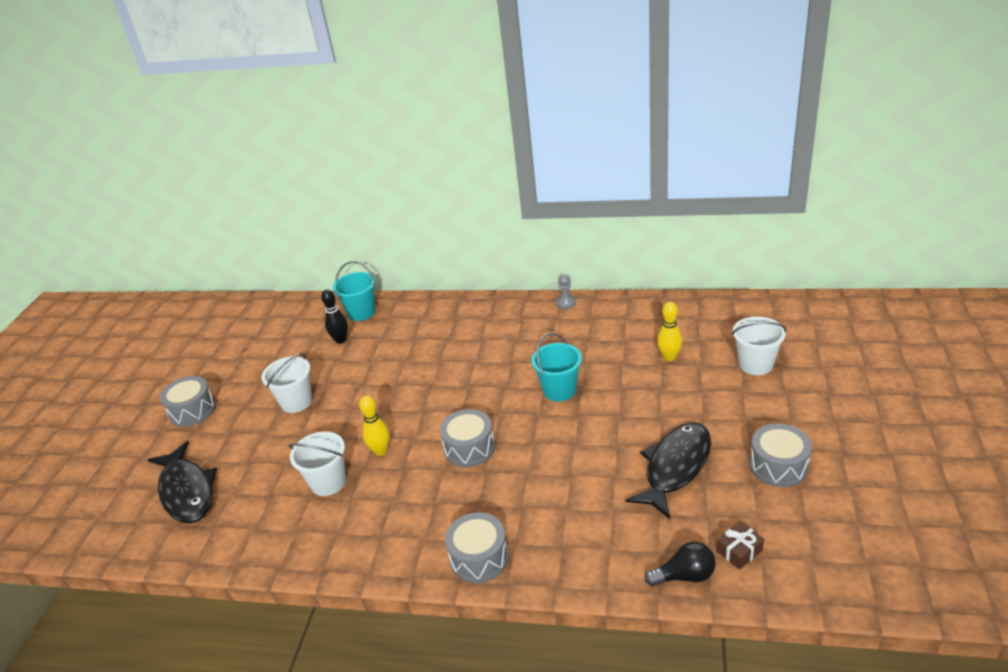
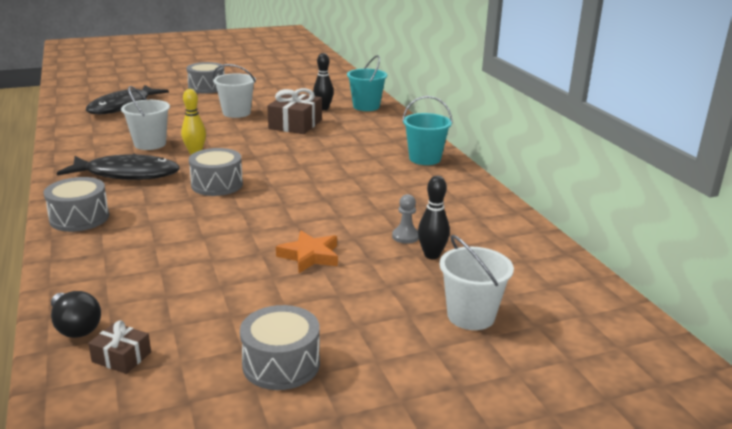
camera: 55 degrees right, 10 degrees down
(366, 367) = (295, 124): none -> brown gift
(559, 390) = (326, 206): turquoise bucket -> turquoise bucket (425, 159)
(566, 303) = (471, 182): grey pawn -> grey pawn (405, 236)
(638, 419) = (310, 256): none -> orange star
(669, 357) = (432, 255): yellow bowling pin -> black bowling pin
(675, 467) = (242, 292): black fish -> black fish (127, 174)

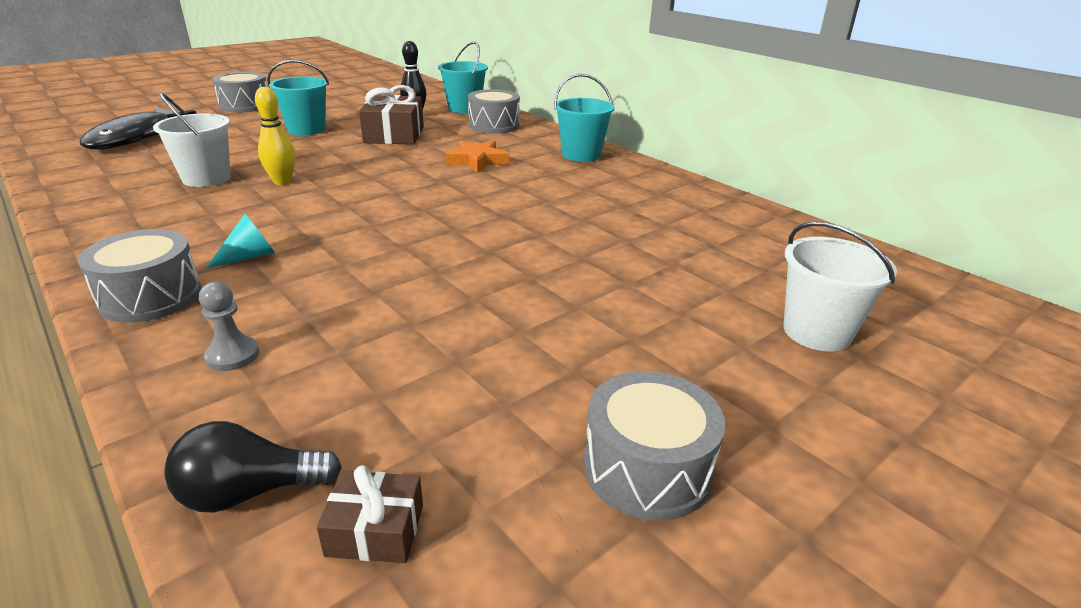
camera: 20 degrees left, 5 degrees up
(75, 327) = (250, 492): black light bulb -> black light bulb turned 135 degrees clockwise
(127, 174) = (195, 222): black fish -> none
(145, 202) = (249, 256): none -> turquoise cone
(217, 184) = (343, 218): grey drum -> grey drum (494, 125)
(236, 113) = (306, 129): white bucket -> turquoise bucket
(310, 256) = (547, 292): orange star -> orange star (477, 161)
(405, 236) = (643, 246): grey pawn -> grey pawn (232, 355)
(432, 255) = (695, 263): black bowling pin -> none

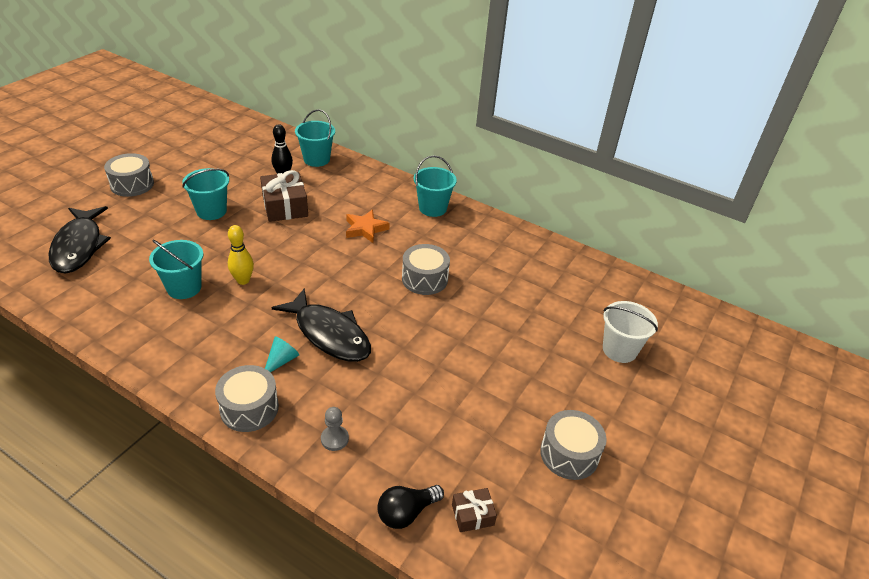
camera: 20 degrees left, 10 degrees up
(206, 178) = (184, 288): white bucket -> turquoise bucket
(342, 241) = (329, 334): none -> black fish
(494, 125) = (352, 180): grey drum -> grey drum (424, 279)

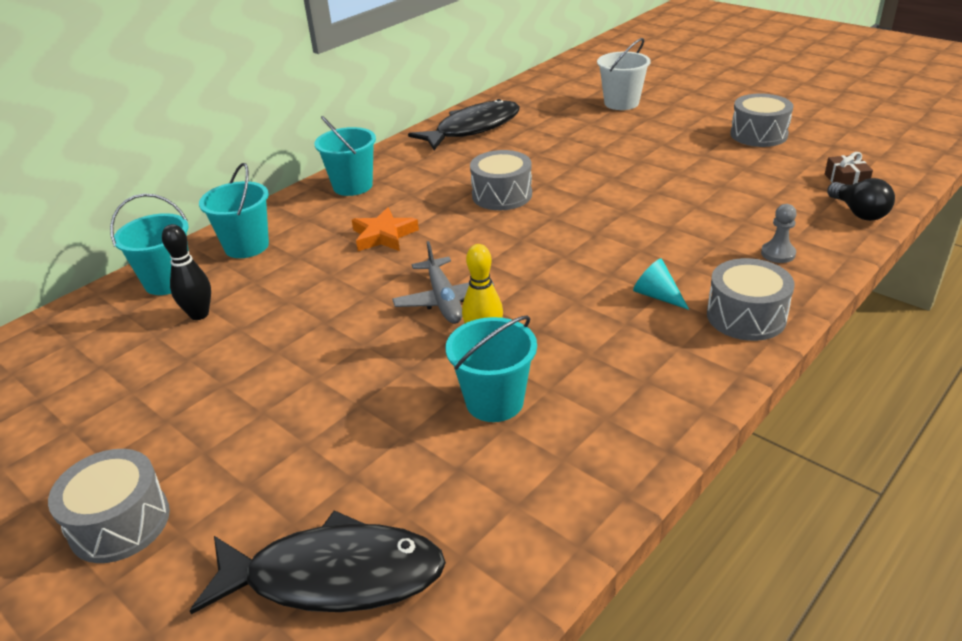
camera: 75 degrees left, 5 degrees down
(211, 211) = (277, 390): turquoise bucket -> turquoise bucket (246, 246)
(285, 206) = (296, 308): brown gift -> none
(287, 261) = (443, 299): none -> grey plane
(329, 334) = (604, 261): black fish -> black fish (473, 128)

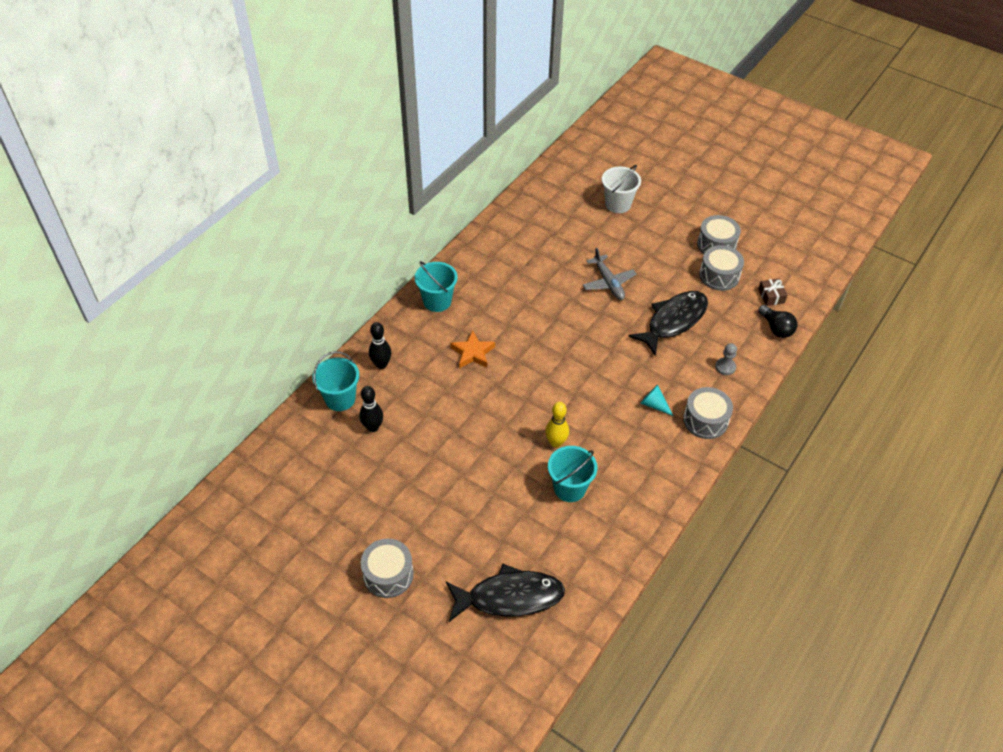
camera: 10 degrees left, 15 degrees up
(246, 246) = (381, 364): turquoise bucket -> black bowling pin
(443, 299) = (525, 411): grey plane -> grey plane (608, 282)
(473, 128) = (511, 234): black fish -> black fish (673, 321)
(502, 195) = (545, 311): grey drum -> grey drum (719, 275)

